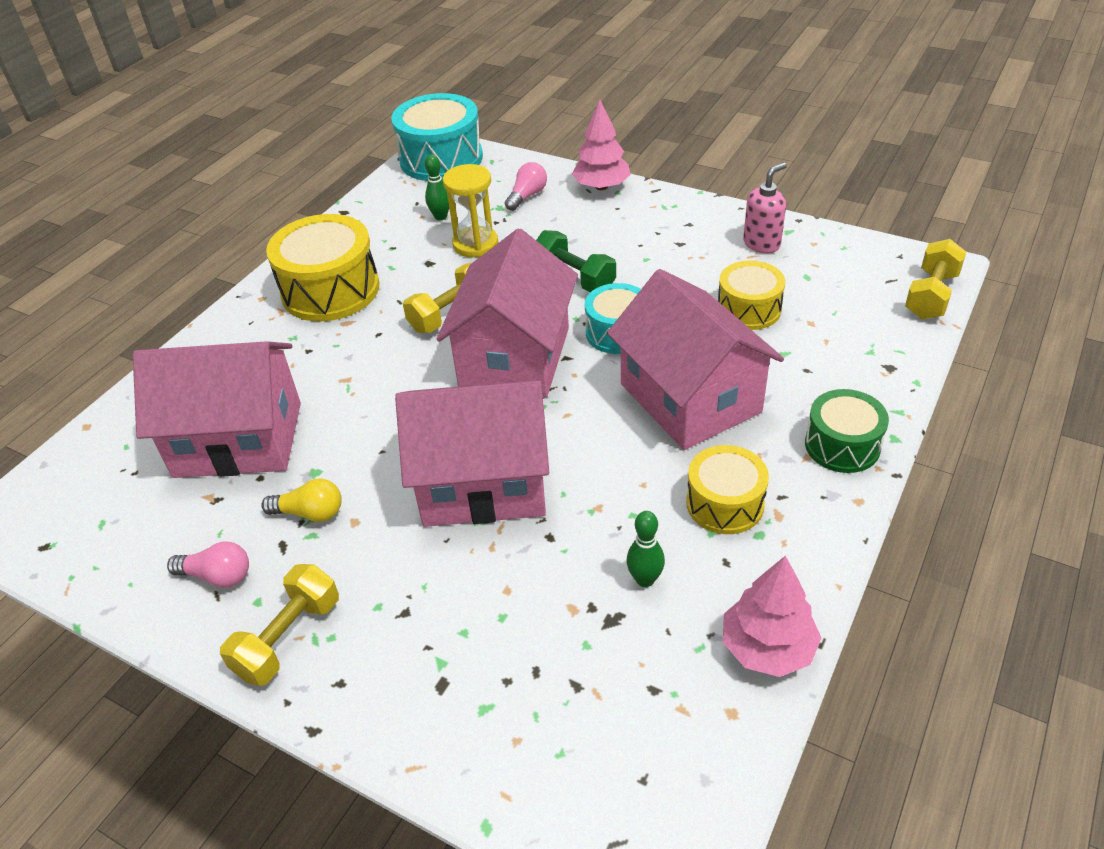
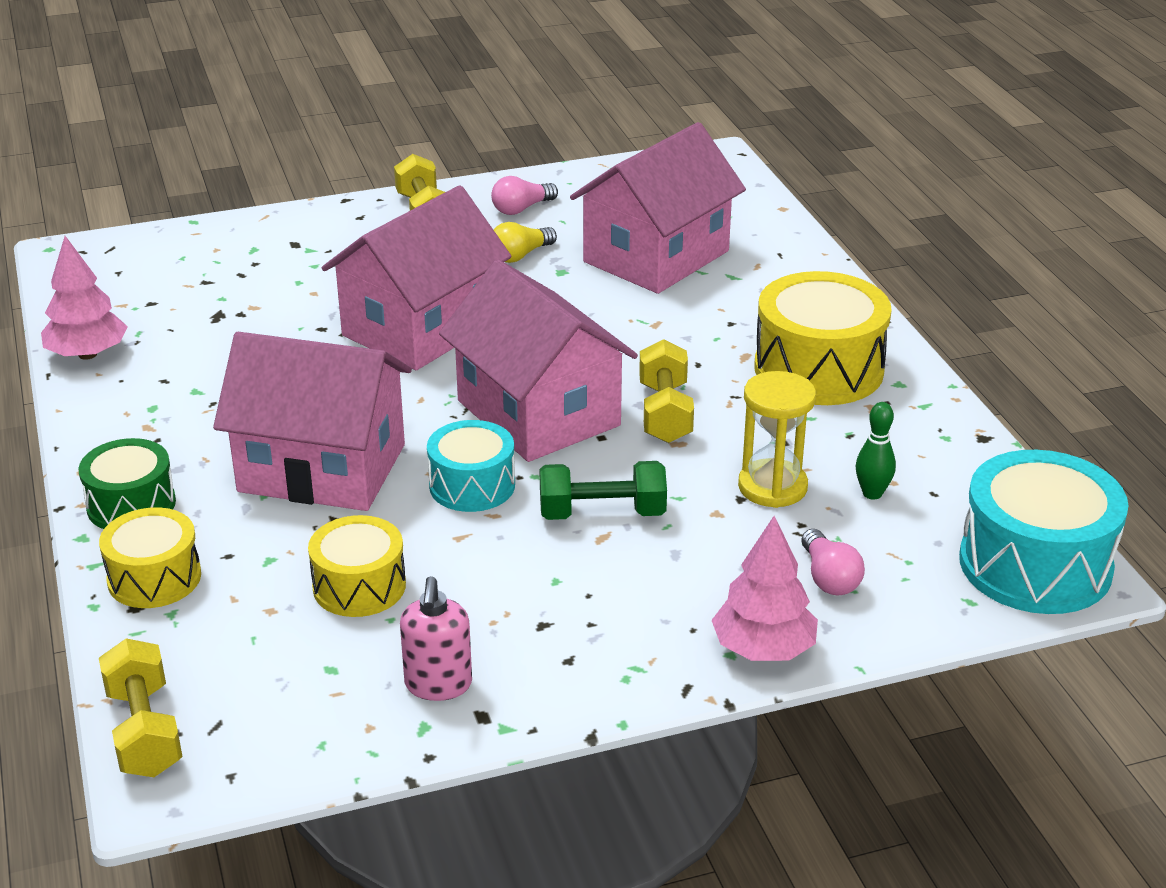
camera: 130 degrees right, 10 degrees down
(645, 579) = (217, 342): green bowling pin -> none
(725, 503) = (202, 411): yellow drum -> yellow drum (154, 578)

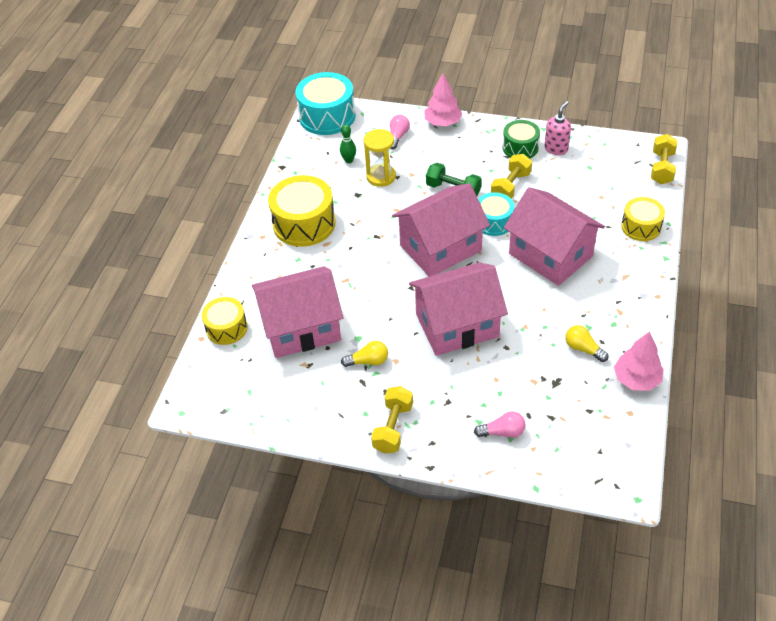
camera: 145 degrees left, 15 degrees up
(131, 505) = (640, 267): green drum -> green drum (520, 147)
(192, 362) = (583, 349): none -> yellow light bulb
(359, 586) = (563, 194): yellow drum -> yellow drum (226, 328)
(521, 209) = (335, 405): pink light bulb -> pink light bulb (502, 432)
(538, 413) = (440, 248): pink house -> pink house turned 60 degrees clockwise
(665, 413) = (388, 226): yellow dumbbell -> yellow dumbbell (510, 186)

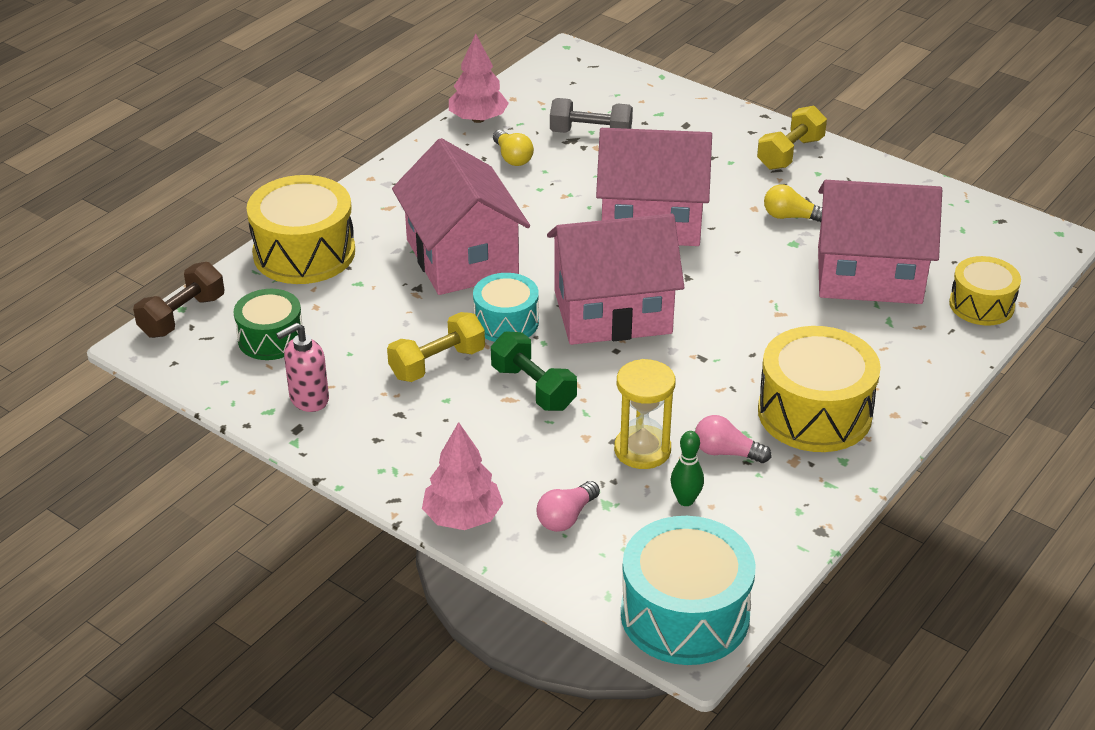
camera: 160 degrees left, 10 degrees down
(502, 432) = (665, 119): pink light bulb -> pink light bulb (726, 452)
(520, 147) = (365, 421): green drum -> green drum (271, 339)
(546, 394) = (591, 134): none -> grey dumbbell
(641, 227) = (304, 253): yellow drum -> yellow drum, size x1.65
(662, 168) = (182, 316): yellow dumbbell -> brown dumbbell

